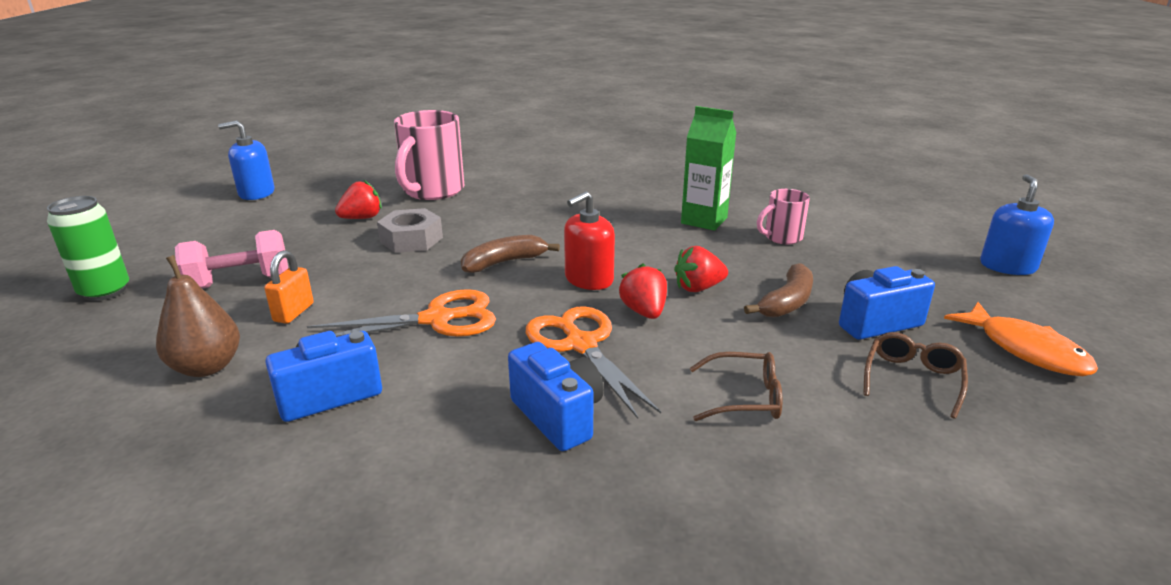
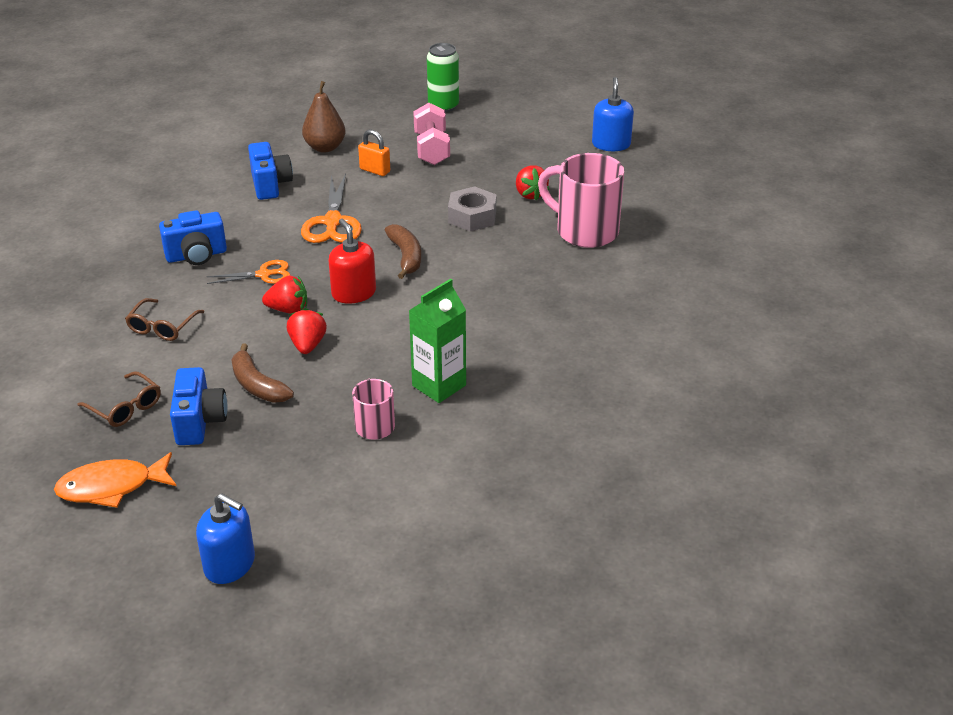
camera: 105 degrees right, 10 degrees up
(580, 344) = (264, 274): orange scissors -> orange scissors, size x0.61

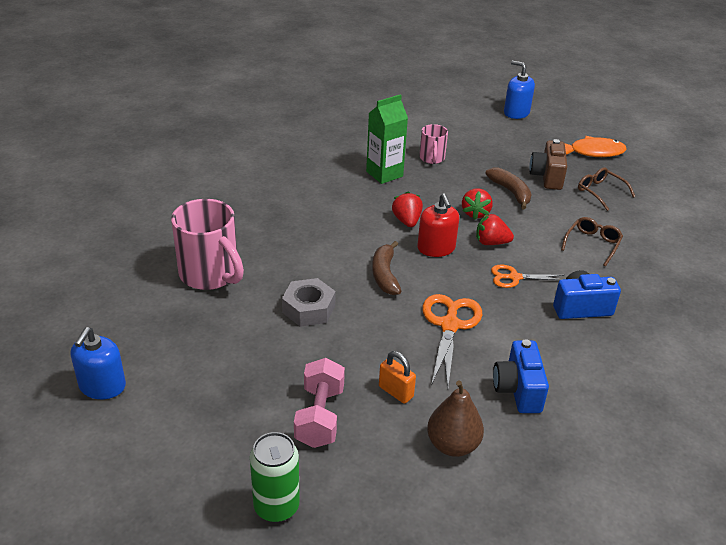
camera: 170 degrees left, 0 degrees up
(199, 422) = (547, 177): blue camera -> brown camera
(530, 194) = (238, 327): red strawberry -> red strawberry (407, 221)

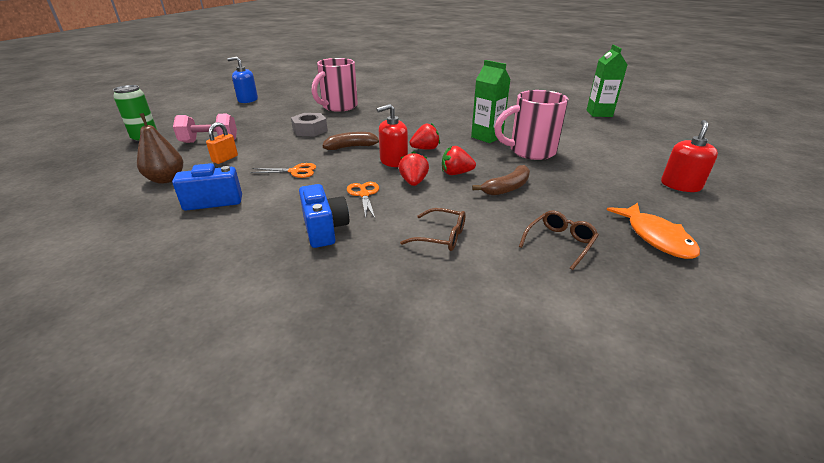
camera: 80 degrees right, 5 degrees down
(338, 89) = (599, 113): none -> green carton
(432, 158) = (530, 151): pink mug -> pink mug, size x1.87
(450, 325) = (295, 171): orange scissors -> orange scissors, size x0.61
(516, 112) = (680, 185): blue soap dispenser -> red soap dispenser
(547, 177) = (558, 207): brown camera -> none

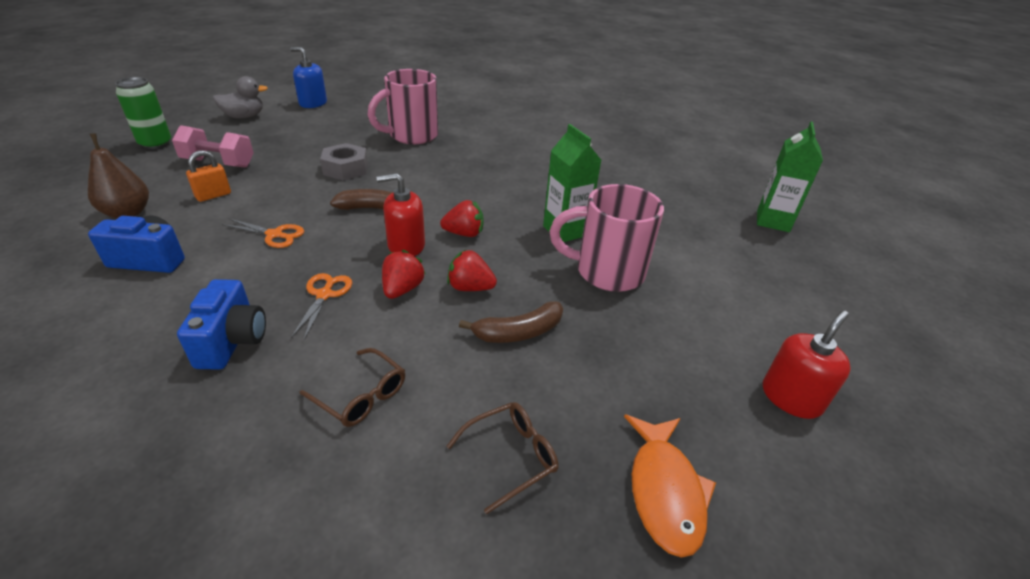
camera: 15 degrees right, 5 degrees up
(202, 114) = (244, 117): none -> grey duck

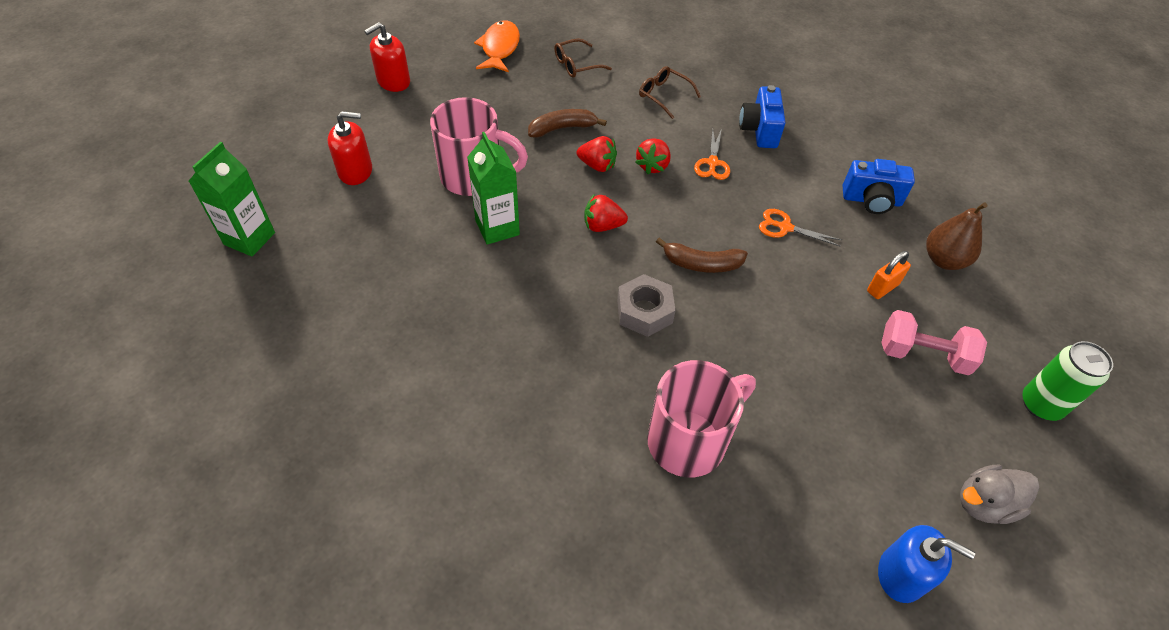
camera: 175 degrees left, 15 degrees up
(346, 169) = (758, 342): grey nut -> grey nut (644, 311)
(406, 246) = (658, 211): red soap dispenser -> red soap dispenser (355, 171)

